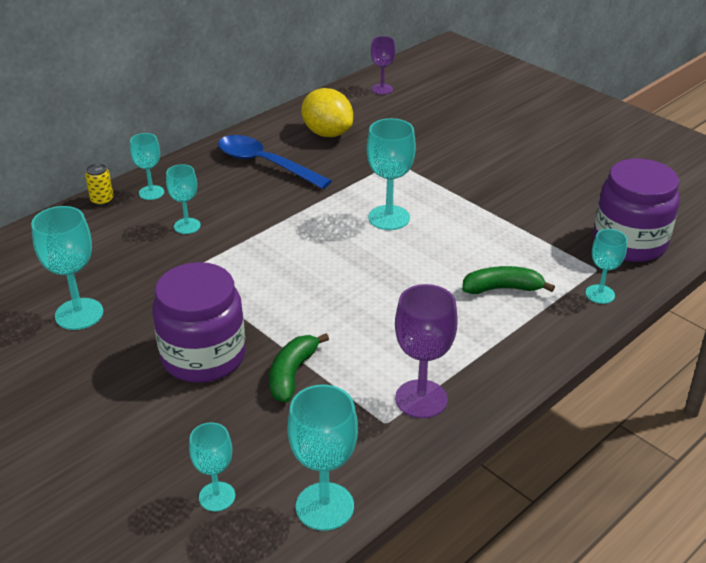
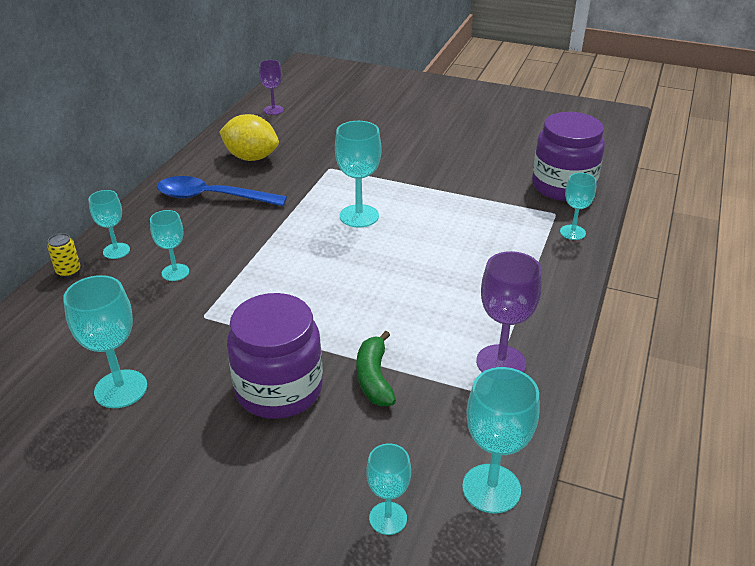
camera: 25 degrees left, 0 degrees up
(502, 288) = (496, 249): green banana -> none

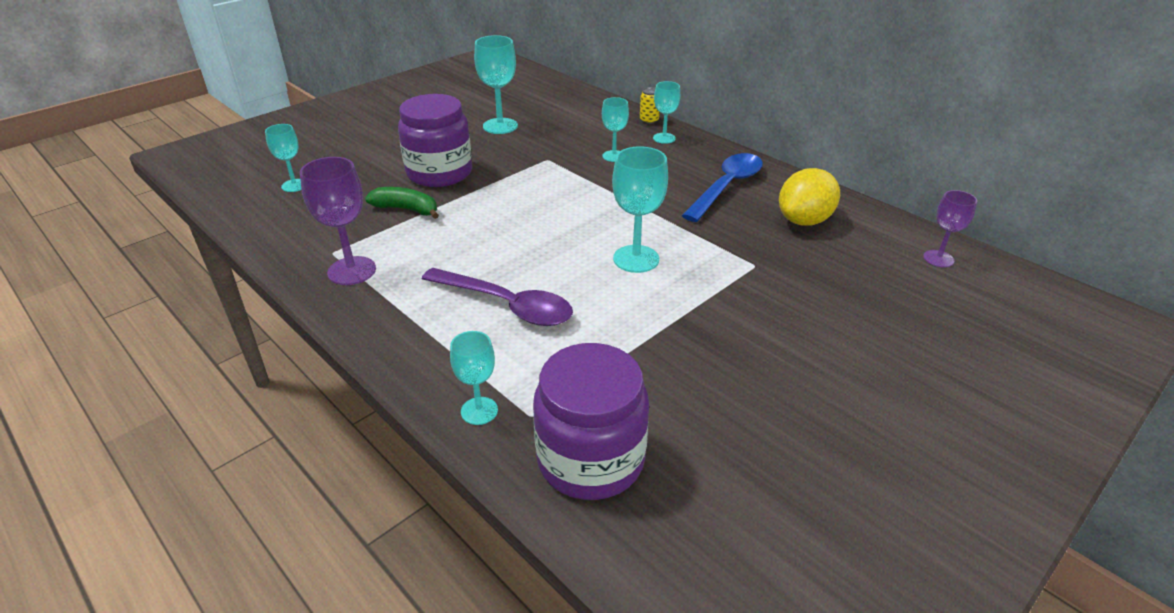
camera: 115 degrees right, 0 degrees up
(467, 257) = (506, 305): none -> purple spoon
(491, 488) = (260, 225): turquoise goblet -> none

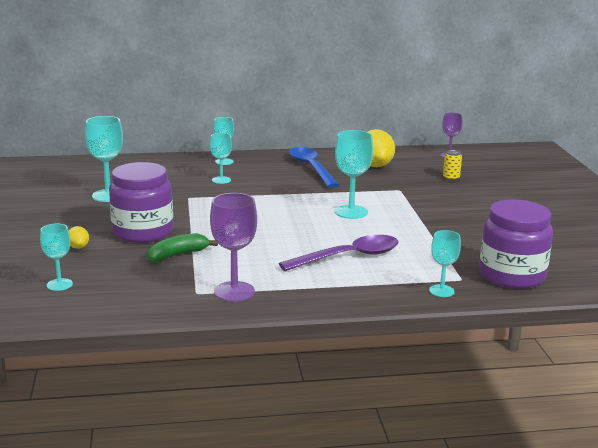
camera: 55 degrees left, 15 degrees down
(376, 161) = (78, 247): none -> yellow lemon
(649, 120) = (192, 157): yellow can -> yellow can (451, 178)

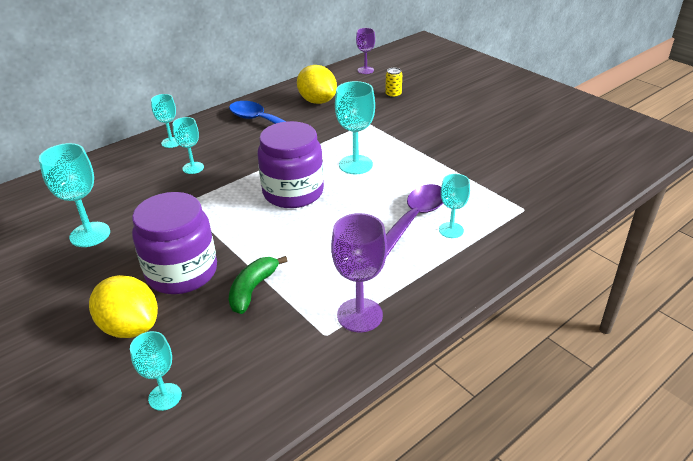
camera: 30 degrees left, 15 degrees up
(78, 247) = (130, 327): yellow lemon -> yellow lemon, size x2.15
(441, 291) = (525, 230): turquoise goblet -> turquoise goblet (451, 230)
(512, 275) = (554, 188): purple jar -> purple jar (293, 192)

